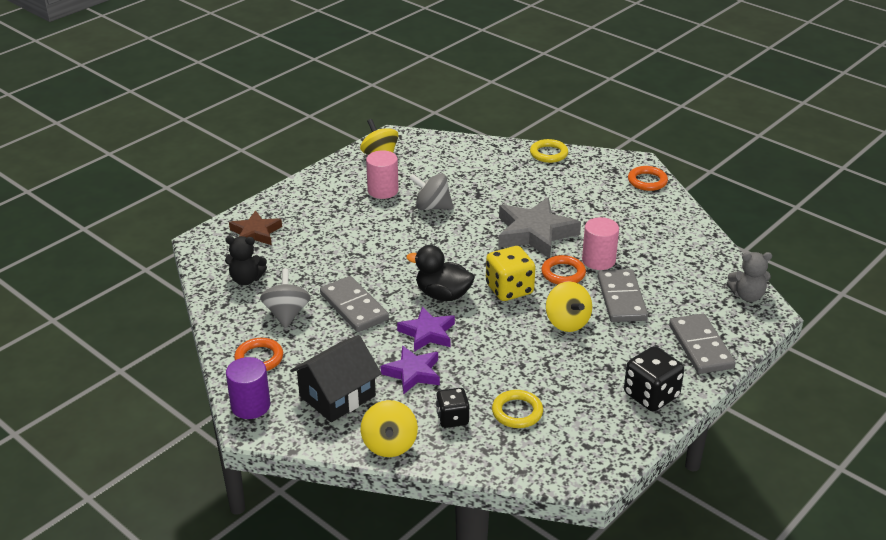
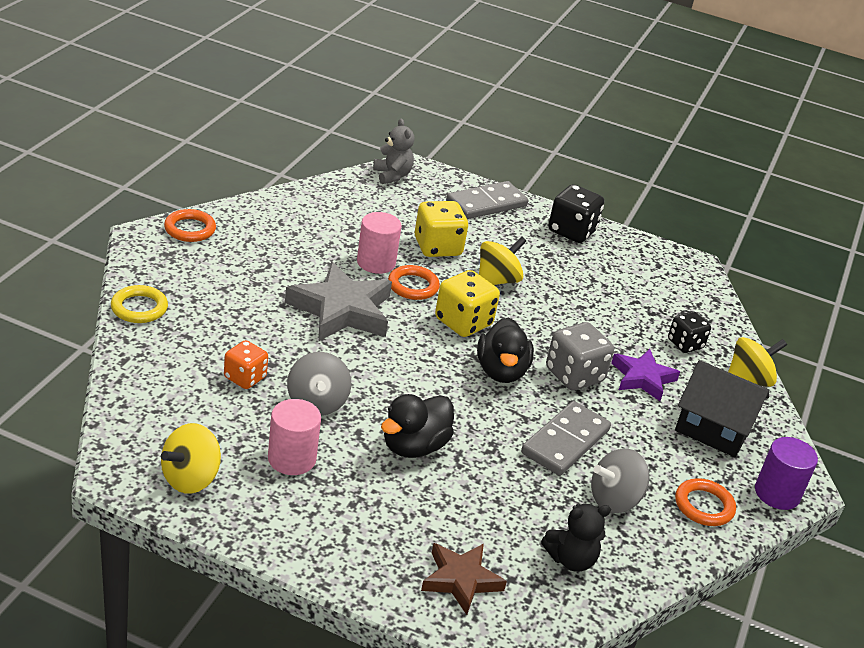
camera: 115 degrees left, 0 degrees up
(246, 279) = (571, 559): black teddy bear -> black teddy bear turned 90 degrees clockwise
(376, 238) = (414, 446): none -> black duck
(427, 333) = (574, 375): purple star -> grey dice
(465, 184) = (245, 378): none -> orange dice
(517, 412) = (647, 305): yellow ring -> none
(621, 299) = (437, 247): grey domino -> yellow dice

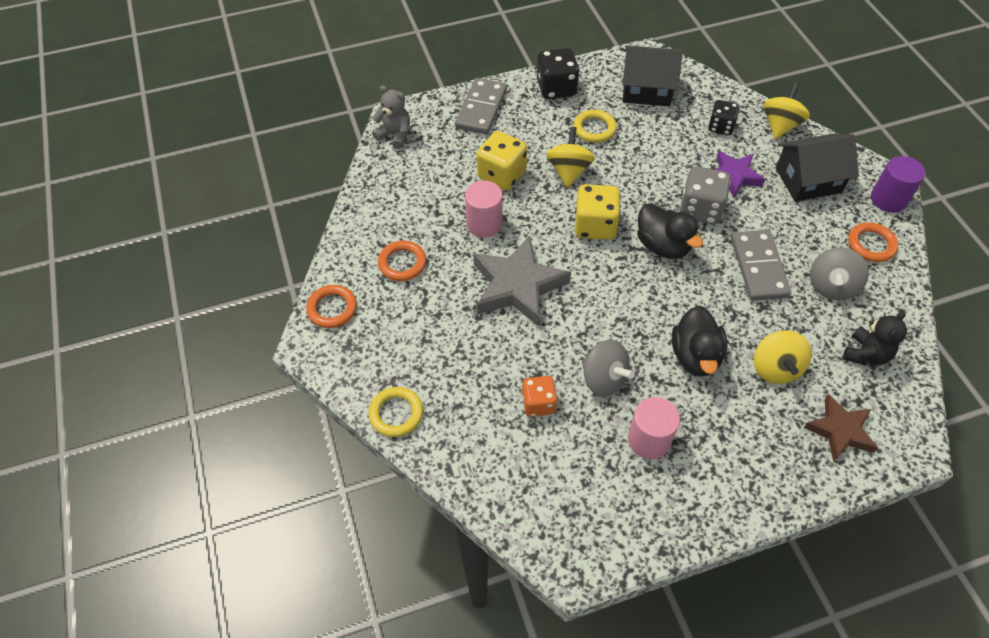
camera: 35 degrees left, 20 degrees up
(190, 478) = (618, 521): yellow spinning top -> yellow spinning top (775, 368)
(413, 286) = (530, 223): orange ring -> orange ring (402, 263)
(563, 272) = (594, 129): none -> yellow ring
(654, 281) = (647, 90): none -> black house

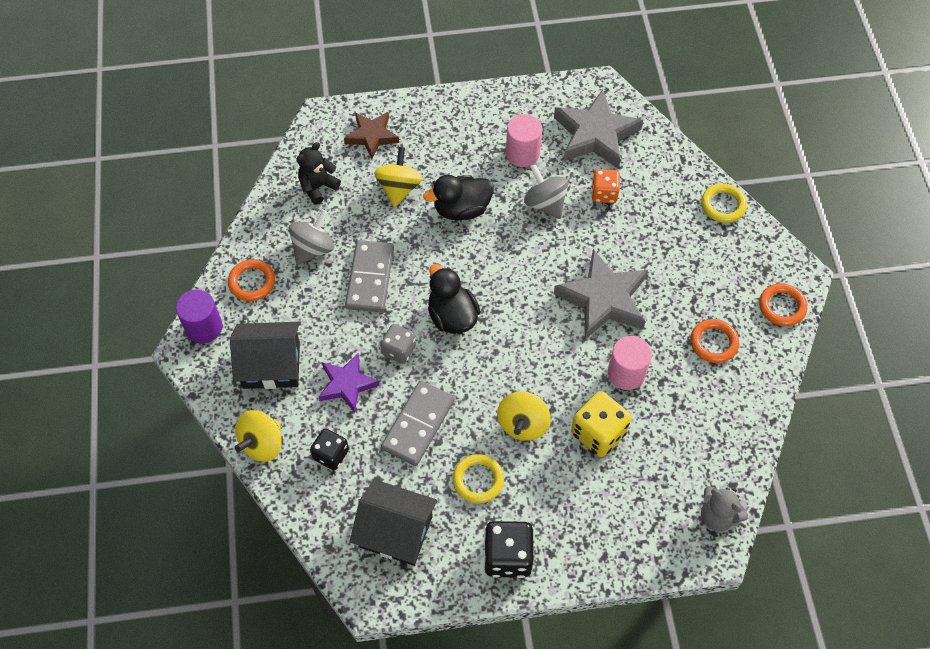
camera: 170 degrees left, 5 degrees up
(481, 109) = (608, 539): grey domino -> grey domino (418, 424)
(564, 484) = (595, 135): none -> grey star
(595, 226) = (513, 350): yellow dice -> none
(695, 356) = (461, 209): black duck -> black duck turned 120 degrees counterclockwise
(700, 209) = (399, 350): grey dice -> grey dice, size x0.65

